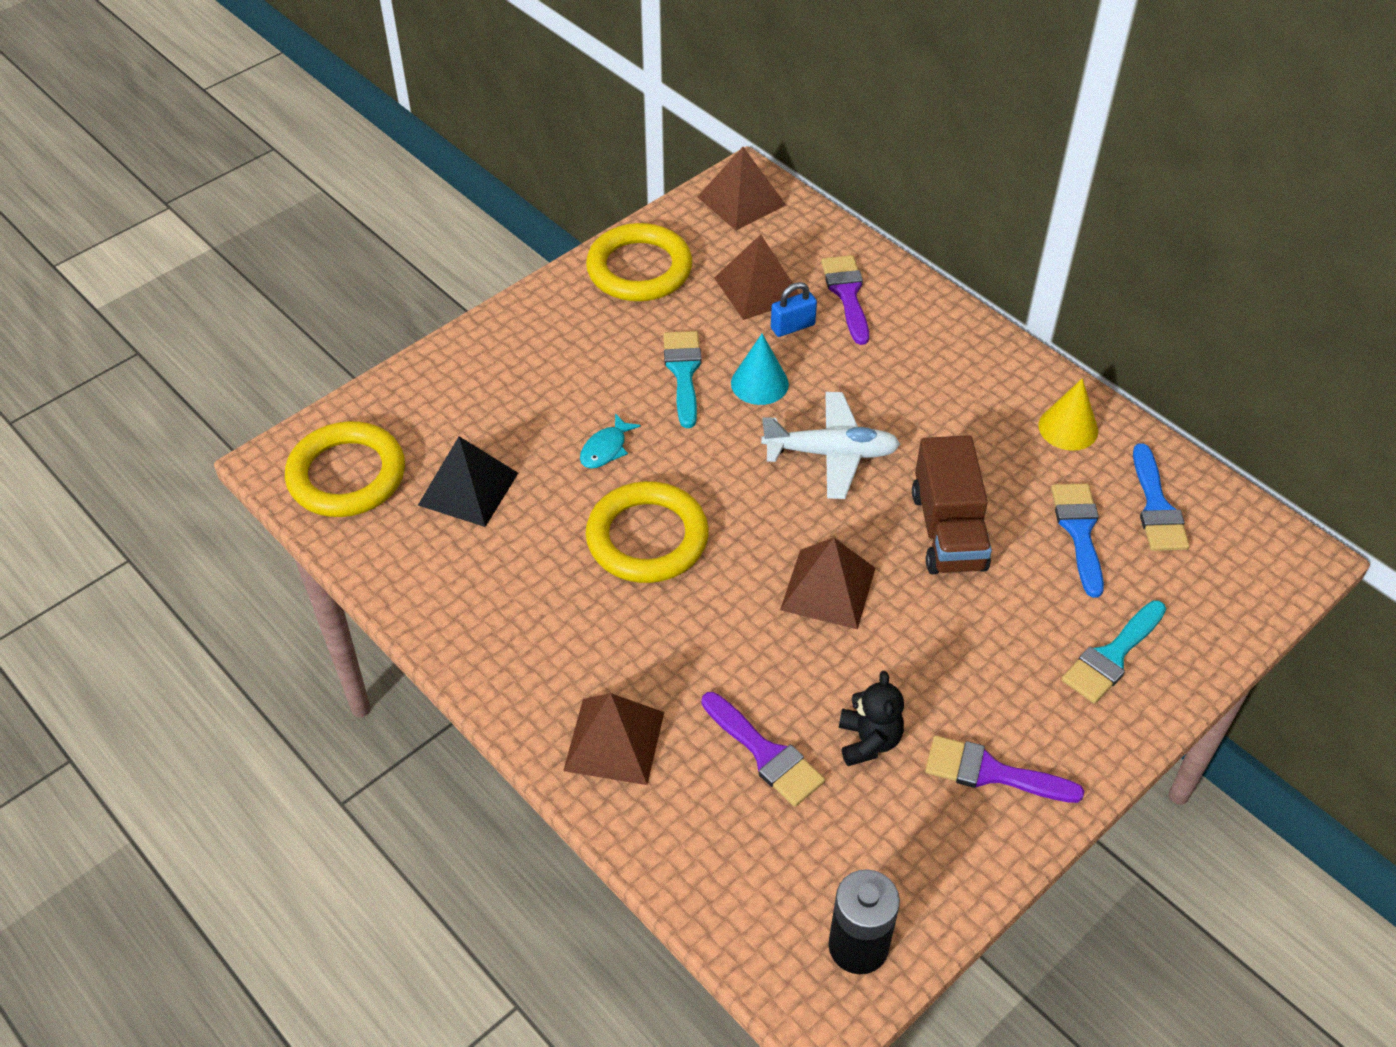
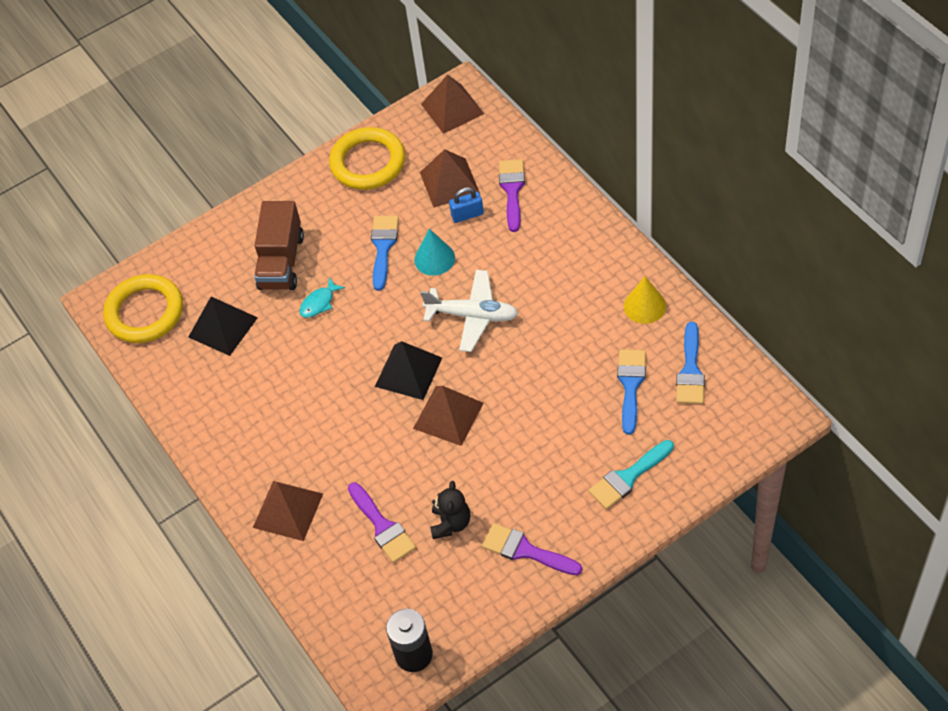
camera: 15 degrees right, 5 degrees up
(647, 538) = (335, 371): yellow ring -> none
(683, 372) = (383, 247): turquoise brush -> blue brush
(756, 533) = (408, 372): none -> black pyramid
(948, 530) = (539, 378): brown truck -> brown truck (281, 261)

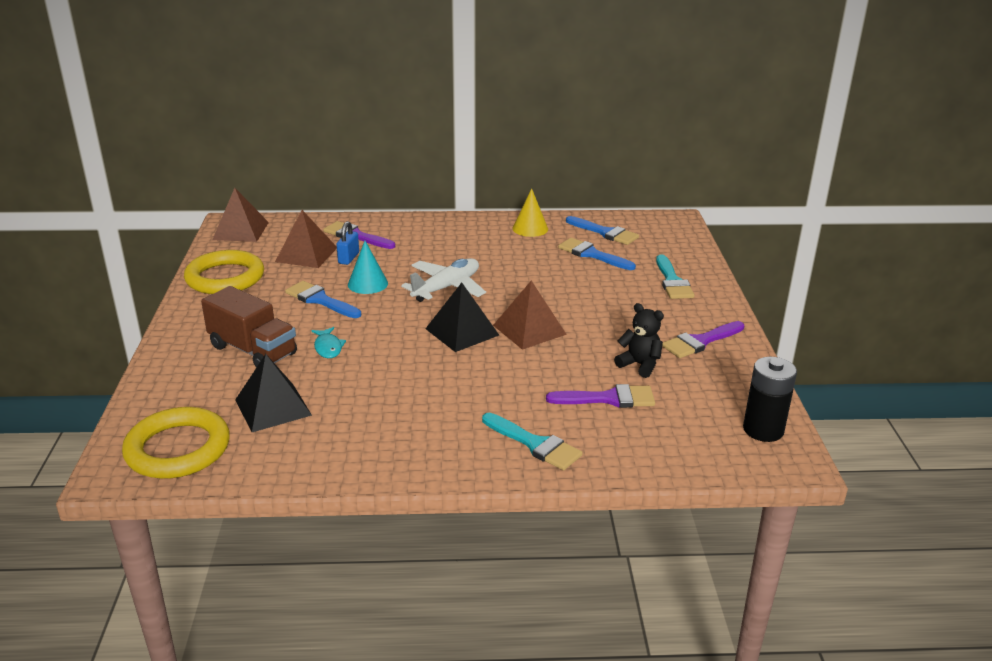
camera: 65 degrees left, 25 degrees down
(288, 510) = (535, 444): brown pyramid -> turquoise brush

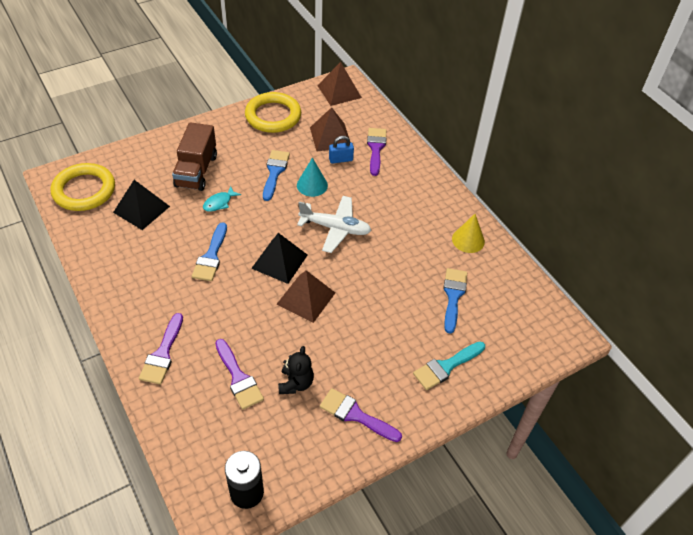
camera: 60 degrees right, 20 degrees up
(535, 444) = (162, 354): turquoise brush -> purple brush
(605, 233) = (501, 292): blue brush -> blue brush (211, 256)

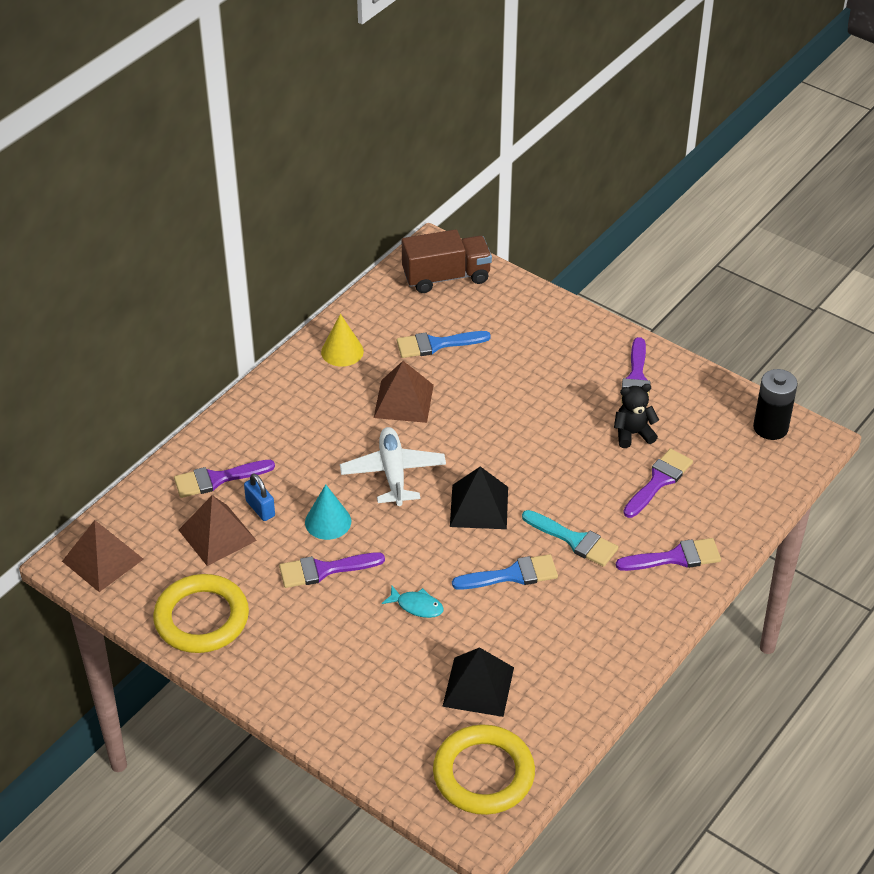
camera: 110 degrees left, 5 degrees down
(196, 171) = (370, 659): brown truck -> brown truck (446, 277)
(275, 172) = (324, 570): blue brush -> purple brush
(306, 298) = (518, 463): brown pyramid -> brown pyramid (403, 401)
(446, 367) = (534, 329): turquoise brush -> turquoise brush (574, 540)

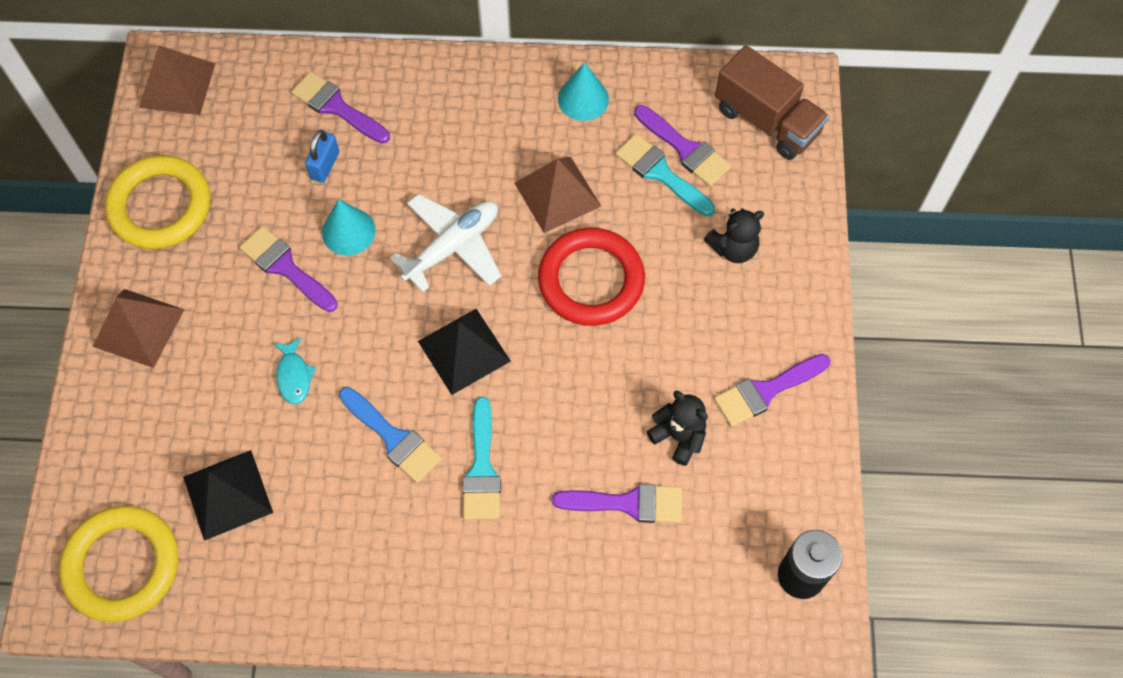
camera: 55 degrees right, 20 degrees up
(217, 535) = (268, 152): brown pyramid -> brown pyramid (138, 327)
(342, 351) = (583, 99): yellow cone -> turquoise cone
(436, 344) = (660, 173): blue brush -> turquoise brush
(484, 417) = (591, 280): none -> red ring
(523, 340) = (733, 248): none -> black teddy bear
(675, 557) = (528, 584): purple brush -> purple brush (685, 149)

